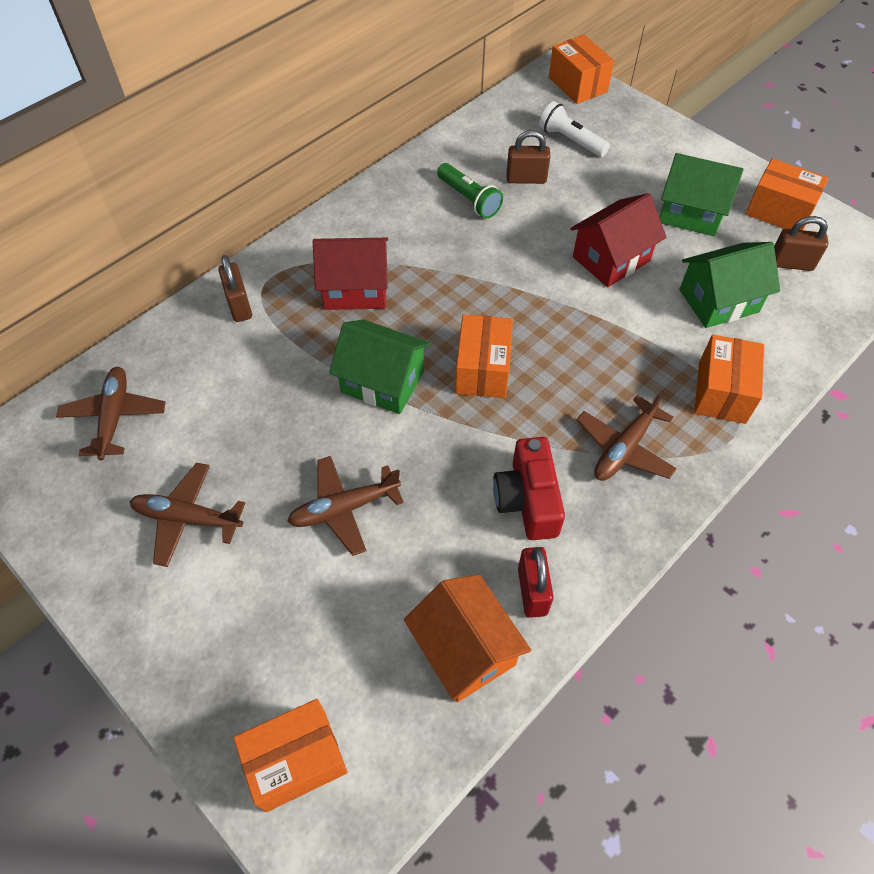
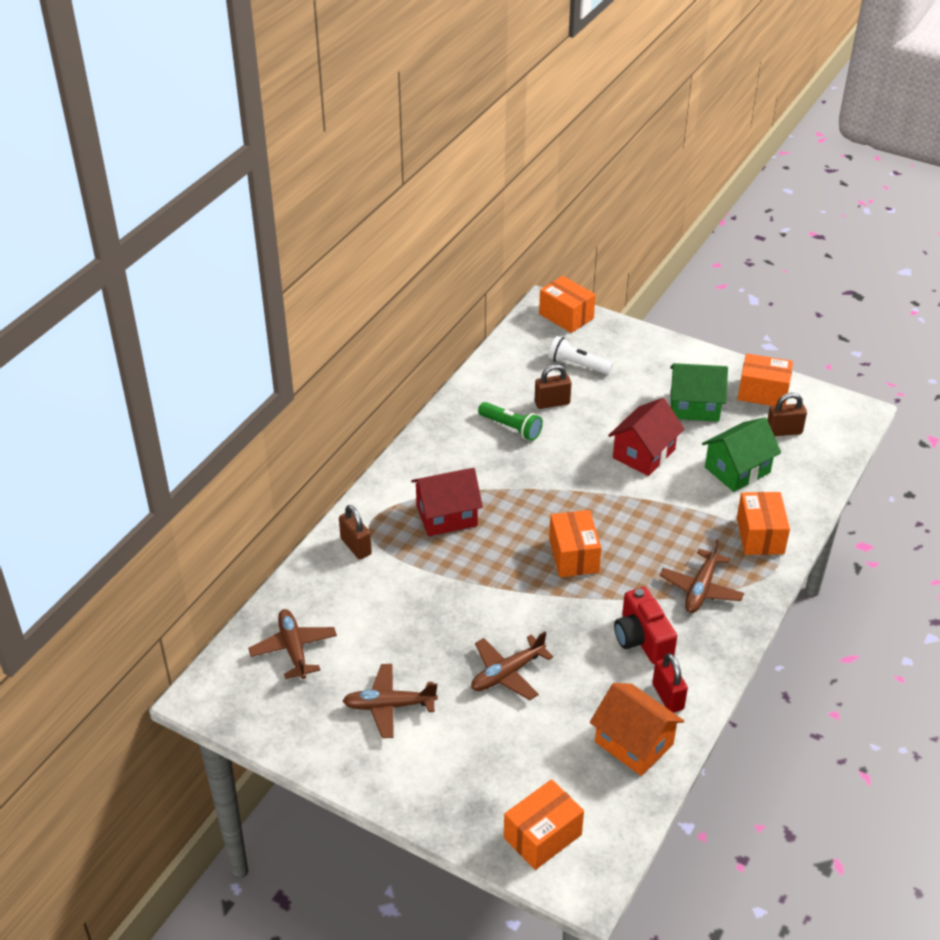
camera: 15 degrees left, 15 degrees down
(382, 382) = (498, 580): green house -> none

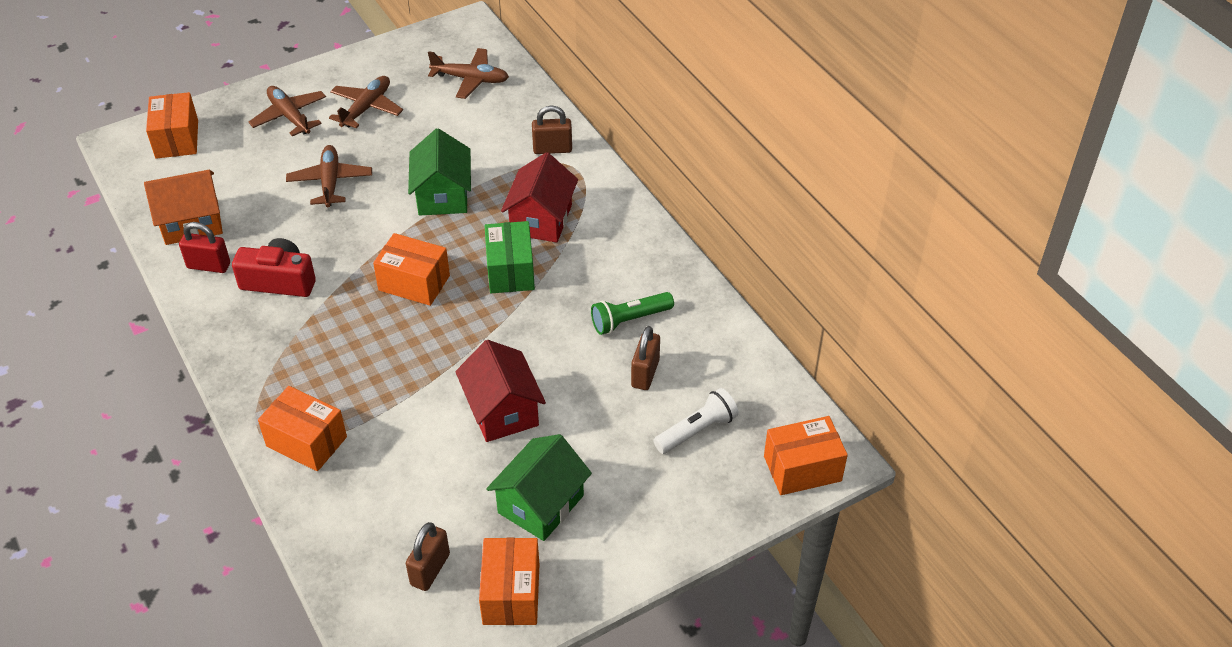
camera: 120 degrees right, 5 degrees up
(515, 508) = (510, 271): none -> green box
(701, 589) = (290, 353): brown plane -> brown plane (289, 116)
(737, 470) = (410, 481): green house -> green house (443, 195)
(763, 393) = (511, 594): orange box -> orange box turned 45 degrees counterclockwise

